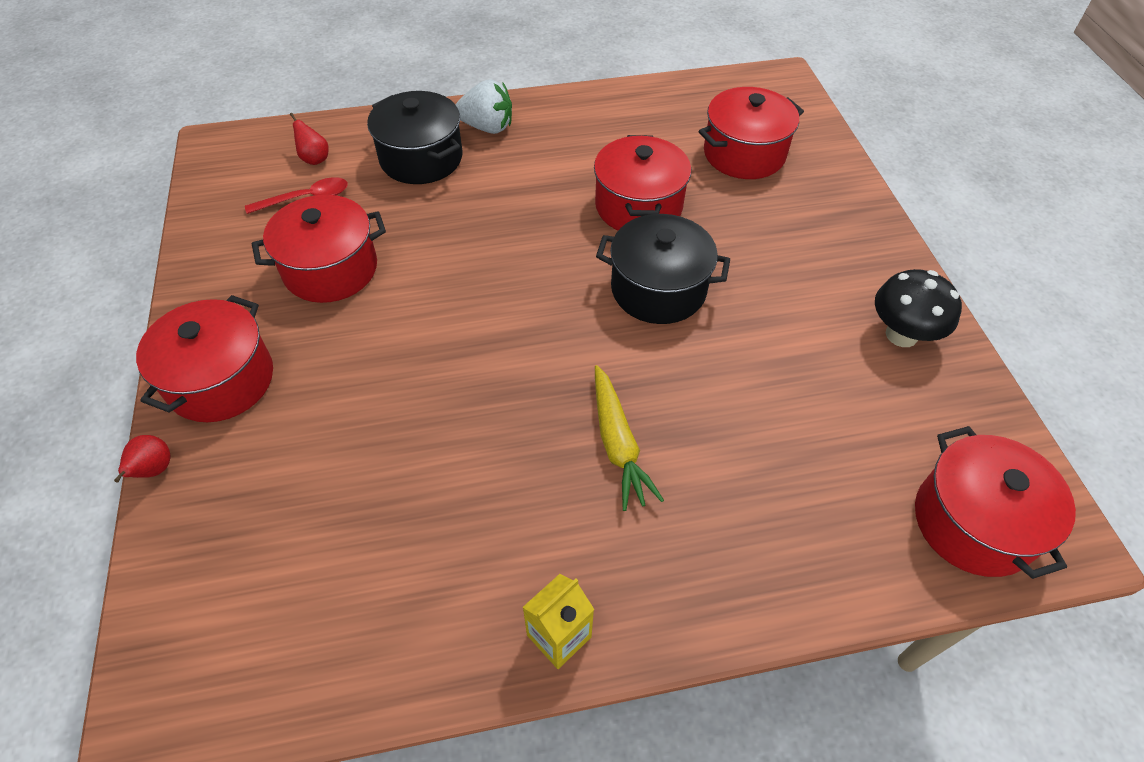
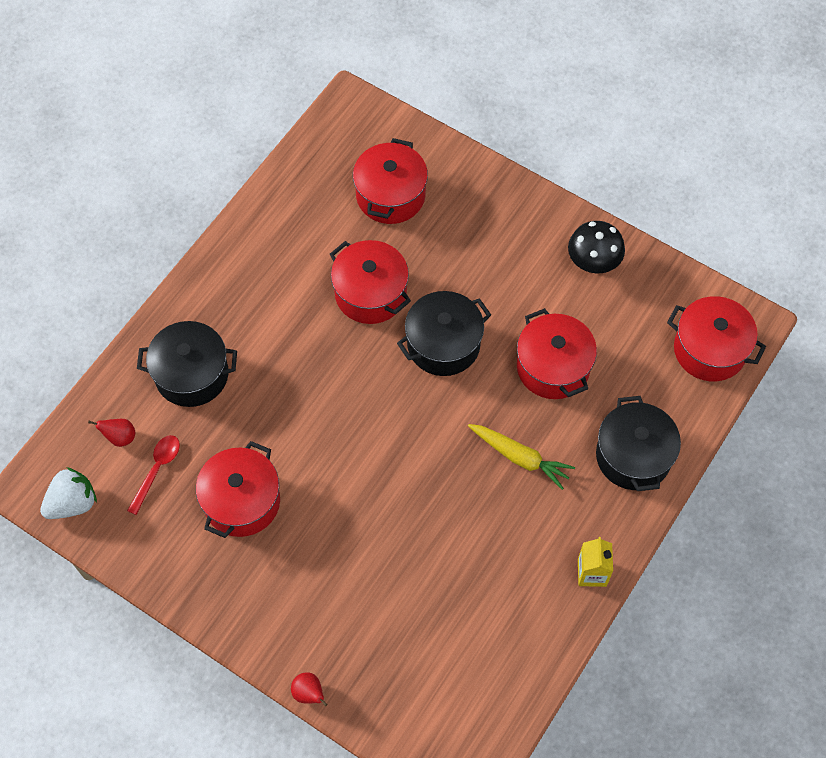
camera: 45 degrees left, 10 degrees up
(221, 380) = (274, 620): red pot -> red pot (553, 367)
(487, 127) = (203, 311): white strawberry -> white strawberry (73, 503)
(751, 554) = (633, 456): none -> black pot

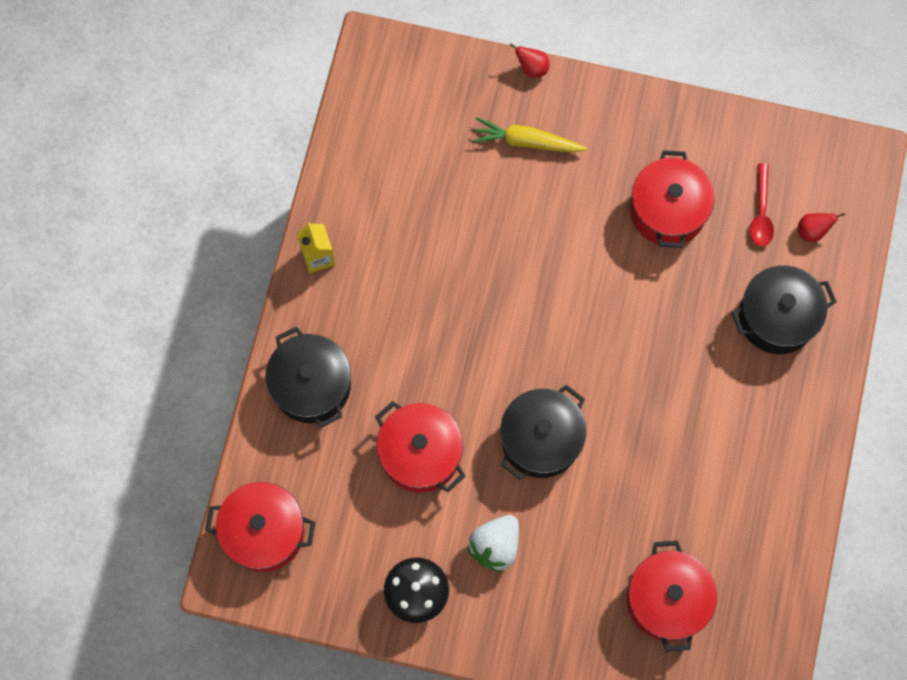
camera: 160 degrees right, 10 degrees up
(73, 503) = (821, 155): white strawberry -> white strawberry (495, 546)
(370, 293) = (638, 471): red pot -> none
(520, 457) = (422, 345): yellow carrot -> yellow carrot (526, 142)

